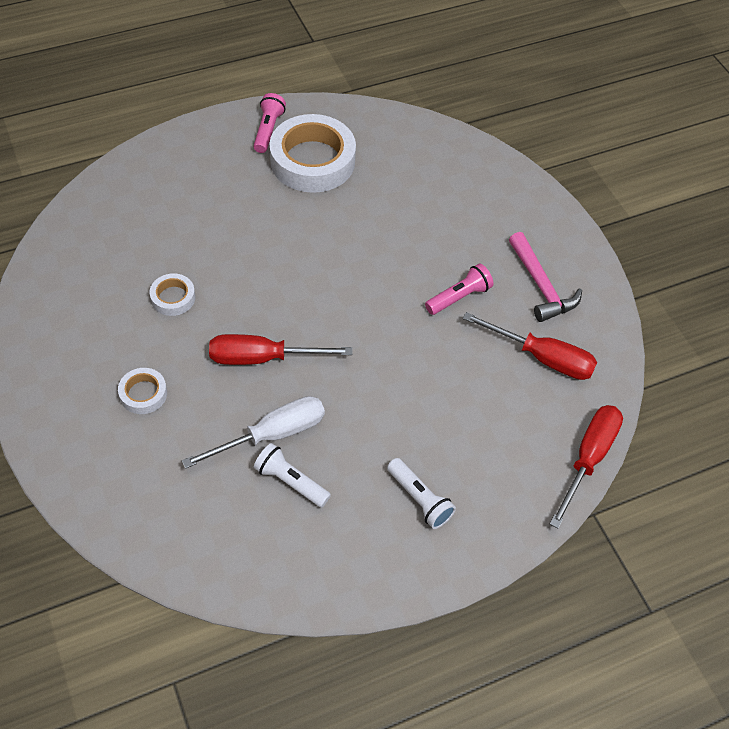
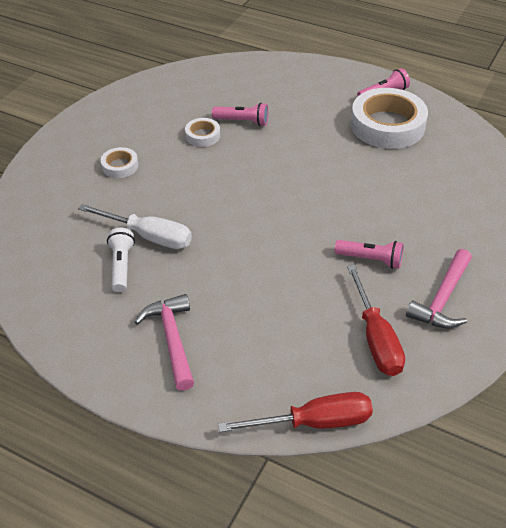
camera: 55 degrees right, 10 degrees down
(188, 253) = (242, 121): none -> pink flashlight
(263, 358) = (202, 197): red screwdriver -> none
(419, 499) = (172, 339): white flashlight -> pink hammer

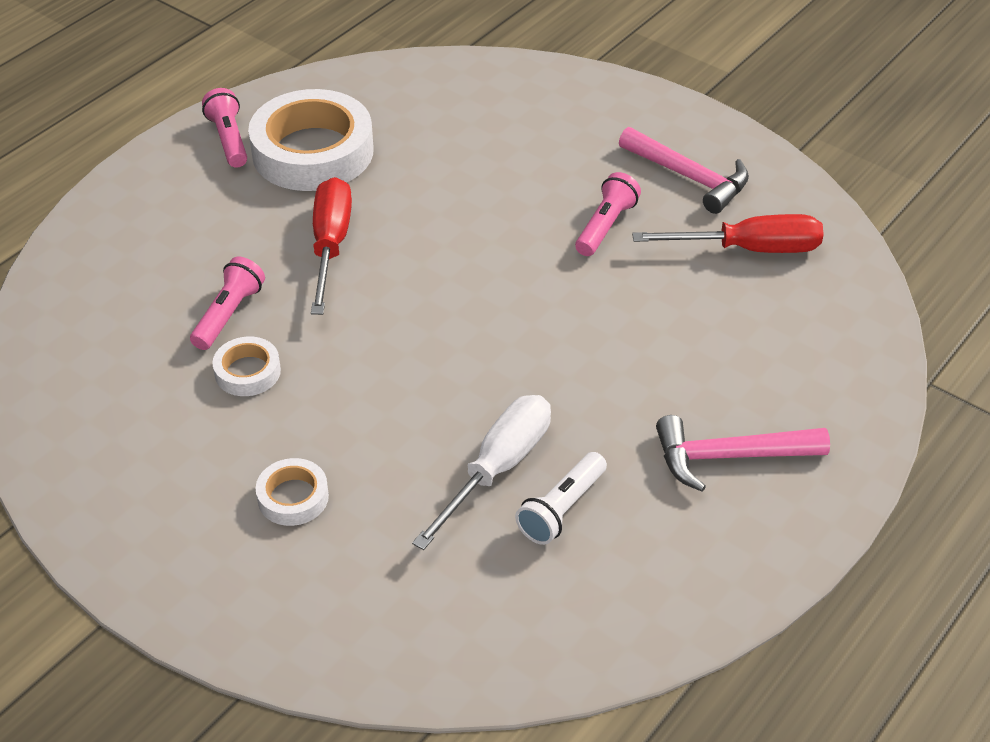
camera: 80 degrees left, 0 degrees up
(121, 266) = (561, 509): white flashlight -> white flashlight turned 60 degrees counterclockwise
(314, 422) = (880, 329): red screwdriver -> red screwdriver (330, 245)

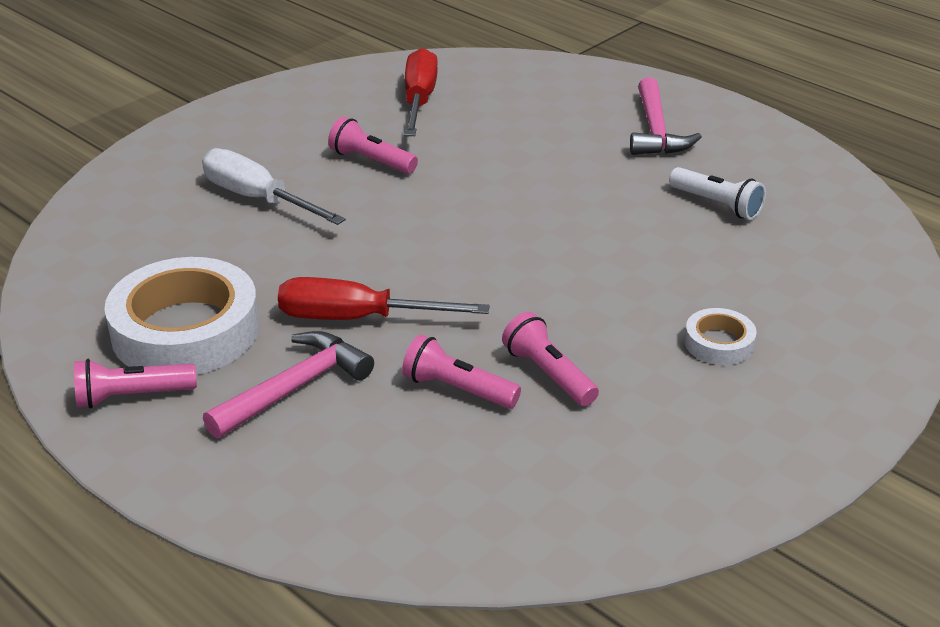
camera: 85 degrees left, 10 degrees down
(247, 372) = (548, 374): white tape -> pink flashlight
(497, 468) = (674, 232): white screwdriver -> white screwdriver (258, 199)
(689, 177) = (315, 117): pink hammer -> pink hammer (295, 388)

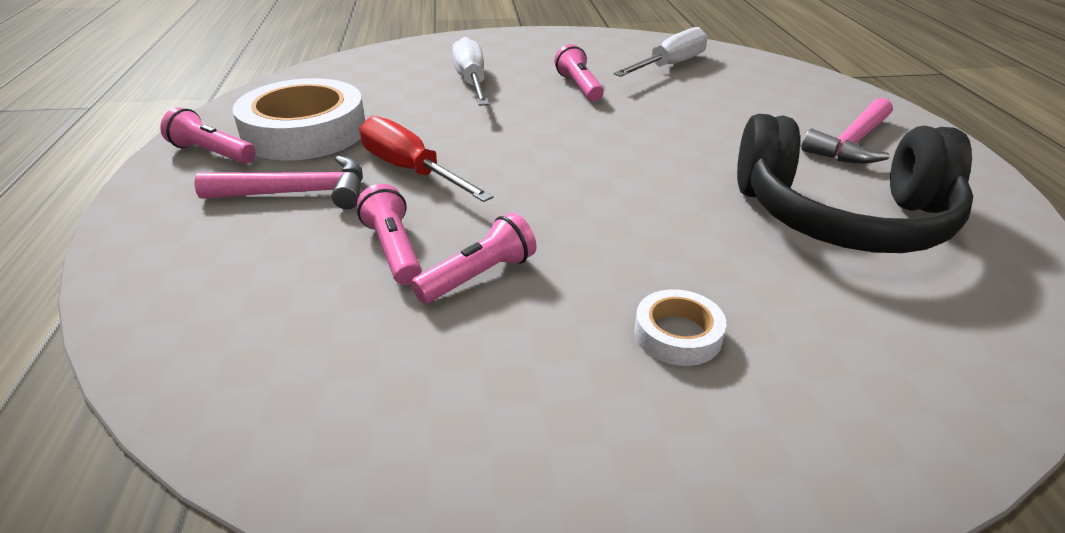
camera: 40 degrees right, 0 degrees up
(419, 100) = (670, 65): red screwdriver -> white screwdriver
(548, 374) = (479, 276): pink flashlight -> pink flashlight turned 45 degrees clockwise
(717, 204) = (842, 217): white flashlight -> black headphones

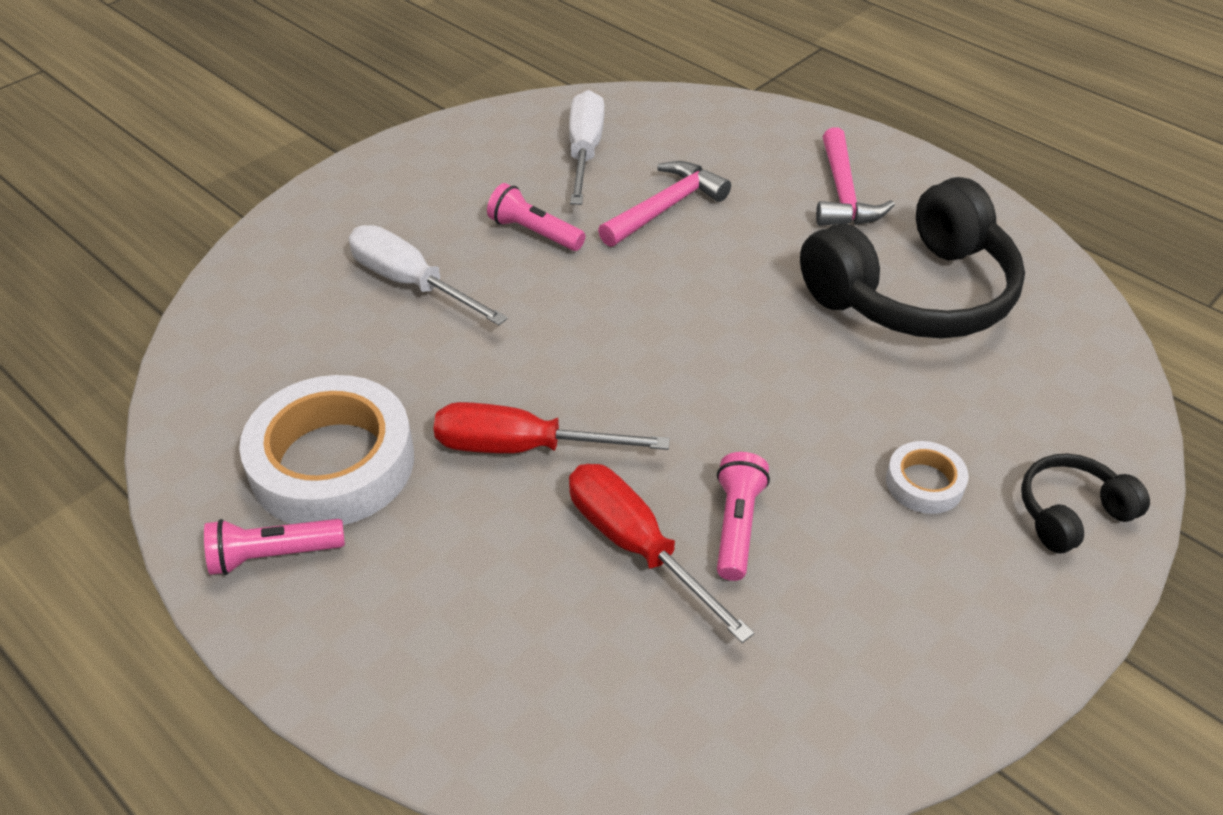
camera: 40 degrees left, 10 degrees up
(298, 193) = (454, 544): pink hammer -> pink hammer (666, 208)
(394, 250) = (636, 546): pink flashlight -> red screwdriver
(813, 441) = (1071, 513): none -> black headphones

